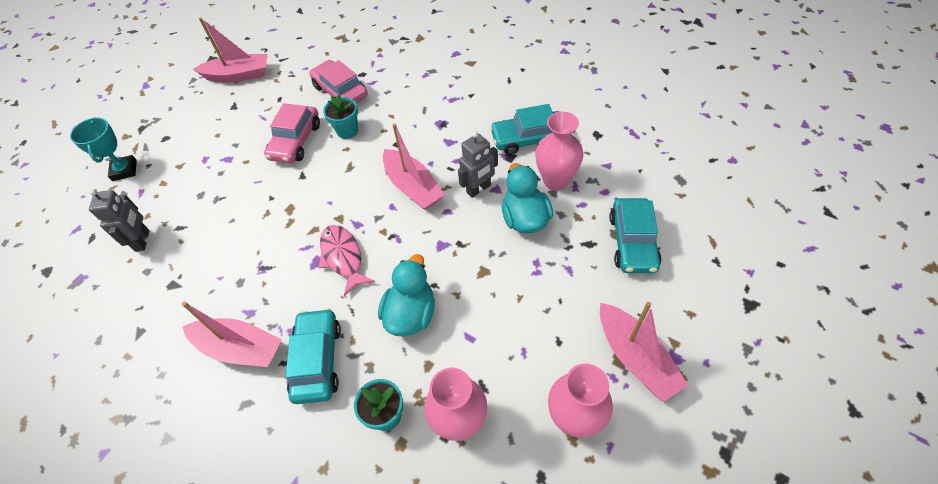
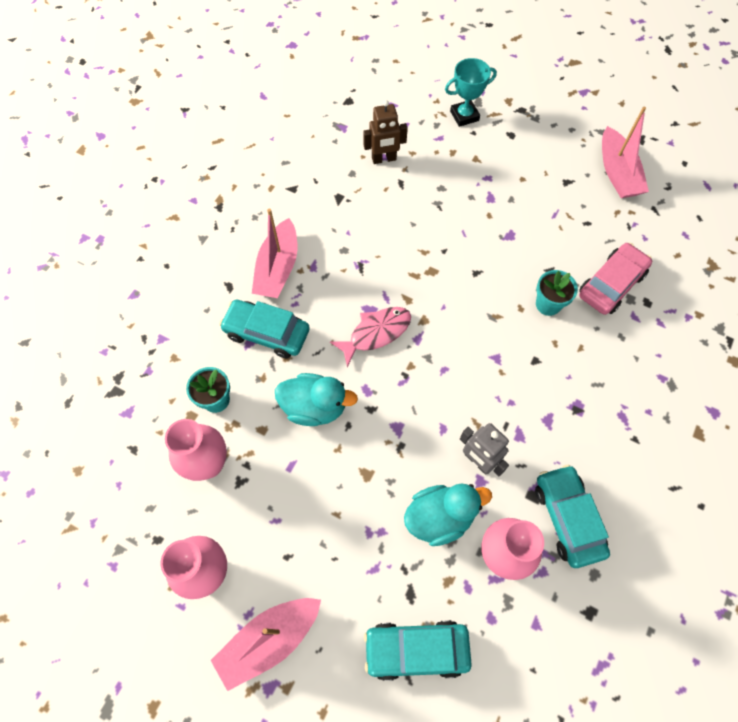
camera: 80 degrees right, 10 degrees up
(143, 240) = (384, 159): grey robot -> brown robot
(295, 141) = (524, 255): pink car -> none
(317, 360) = (267, 333): turquoise car -> turquoise car turned 150 degrees counterclockwise
(413, 187) = (473, 388): pink boat -> none

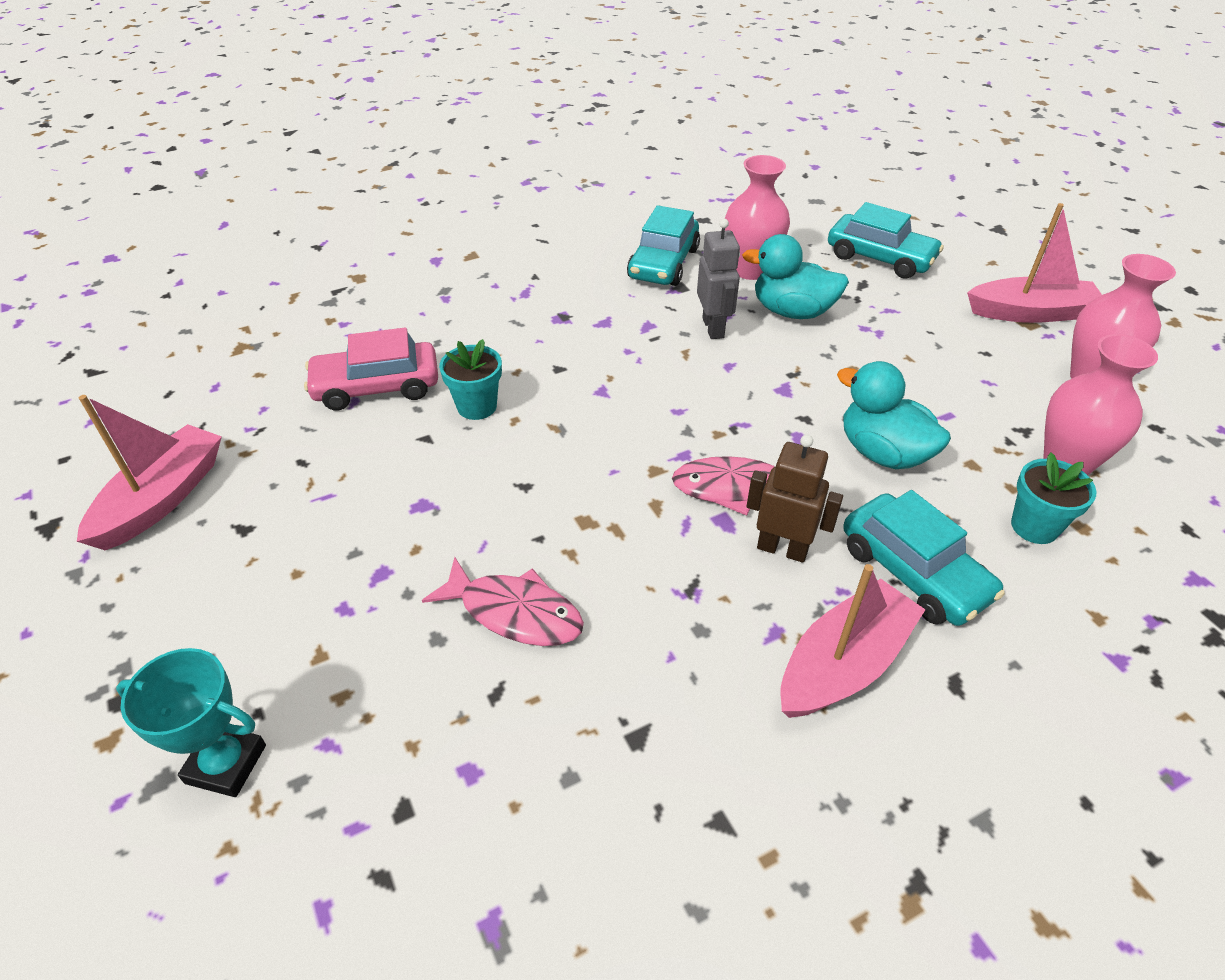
camera: 145 degrees left, 20 degrees down
(384, 159) = (479, 767): brown robot -> brown robot (782, 549)
(422, 213) = (514, 612): none -> pink fish

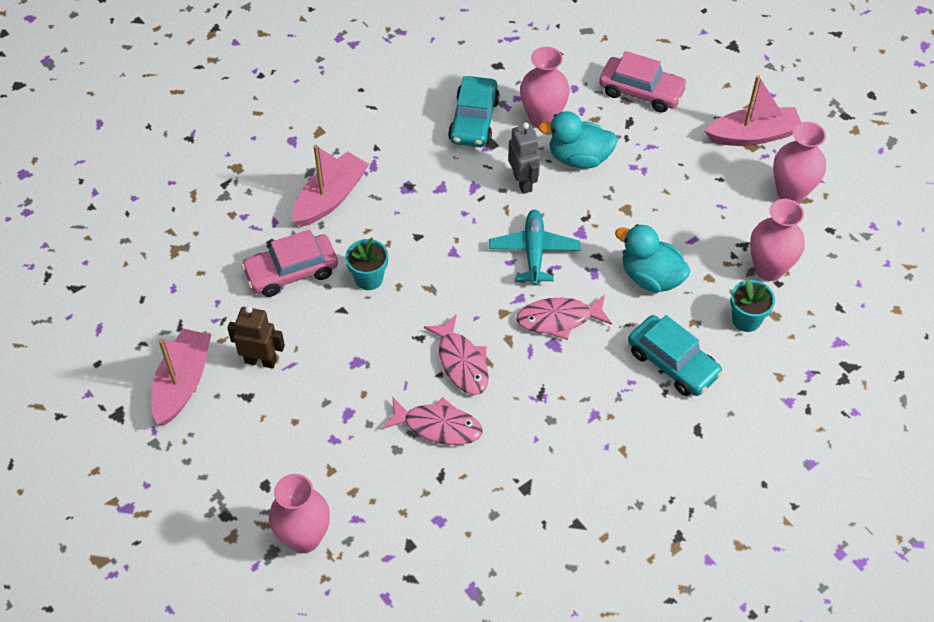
camera: 10 degrees left, 10 degrees up
(226, 764) = (304, 538): turquoise trophy -> pink vase
(577, 526) = (461, 362): none -> pink fish
(715, 403) = (534, 252): none -> turquoise plane
(782, 549) = (592, 359): brown robot -> brown robot (261, 361)
(843, 664) = (634, 428): pink boat -> pink boat (330, 198)
(880, 258) = (641, 91): turquoise car -> pink car

